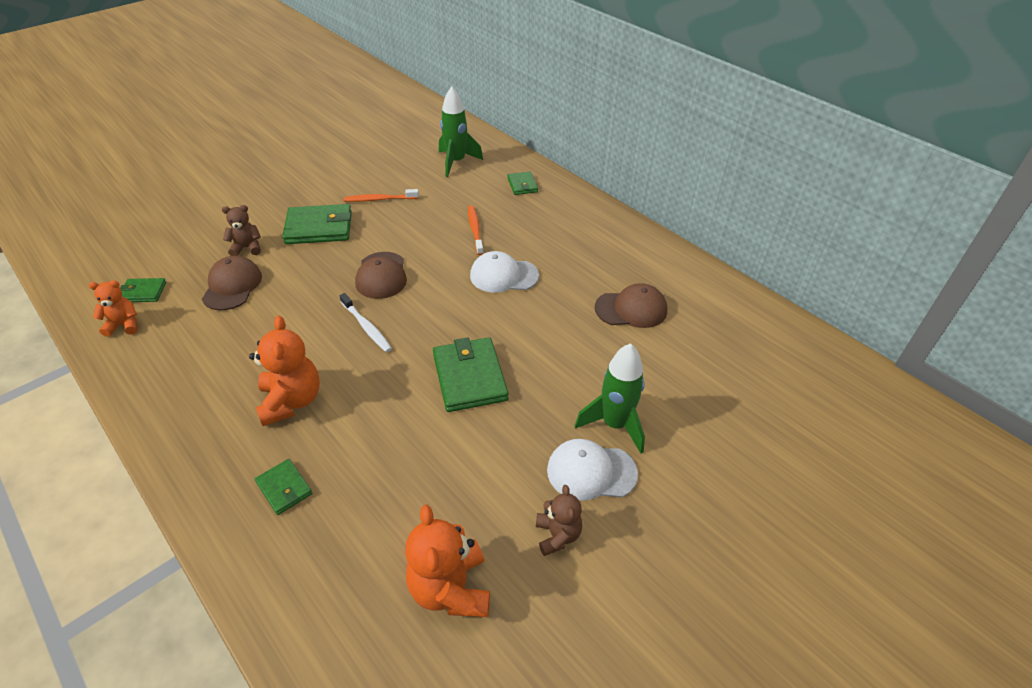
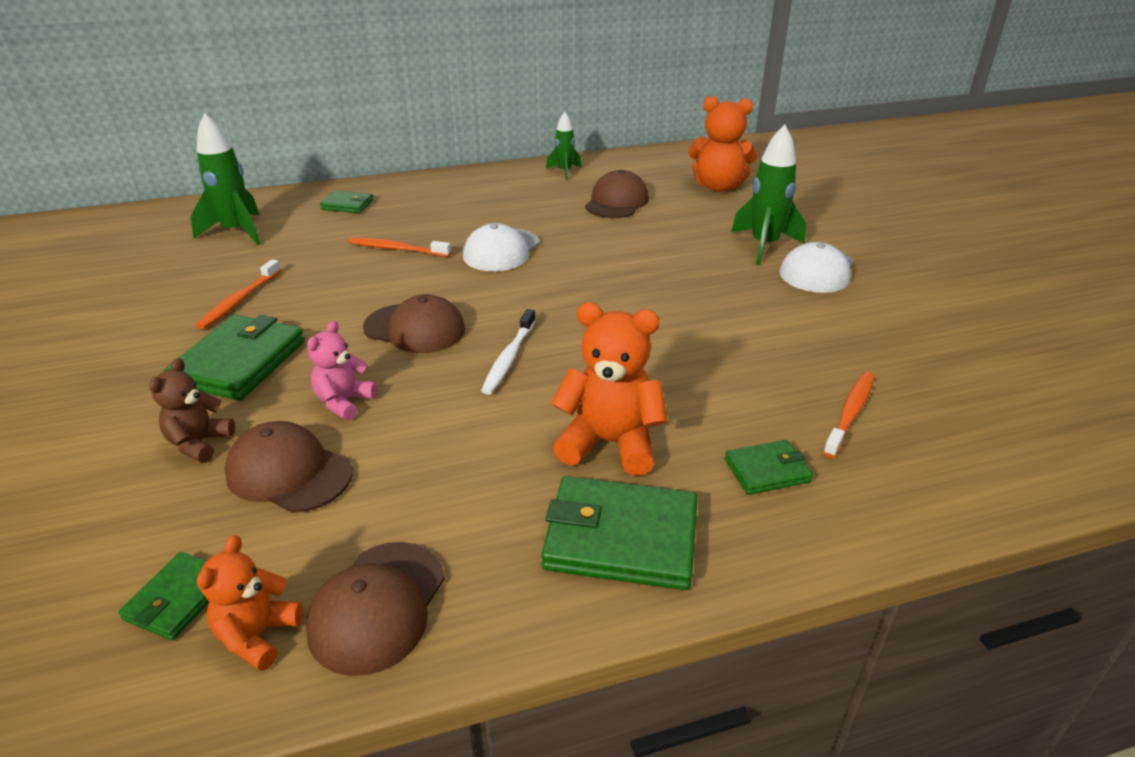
camera: 65 degrees left, 10 degrees down
(144, 355) = (378, 606): none -> brown cap
(296, 279) = (344, 402): none -> pink teddy bear
(366, 327) = (509, 358): white toothbrush -> white toothbrush turned 120 degrees clockwise
(367, 528) = (850, 413): none -> orange toothbrush
(450, 588) = (939, 373): orange teddy bear -> orange teddy bear (718, 187)
(469, 377) = (653, 304): green wallet -> green wallet (621, 538)
(557, 535) = (887, 303): brown teddy bear -> none
(665, 262) = (564, 172): none -> green rocket

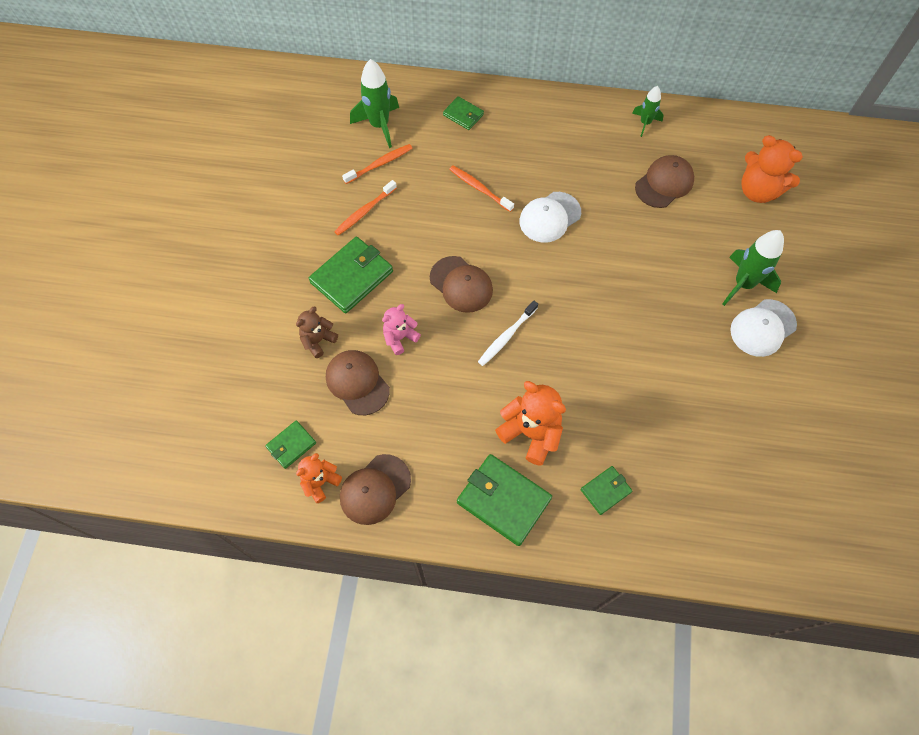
camera: 25 degrees right, 30 degrees up
(767, 470) = (605, 491): green wallet -> green wallet turned 45 degrees counterclockwise
(850, 413) = (683, 470): orange toothbrush -> orange toothbrush (379, 164)

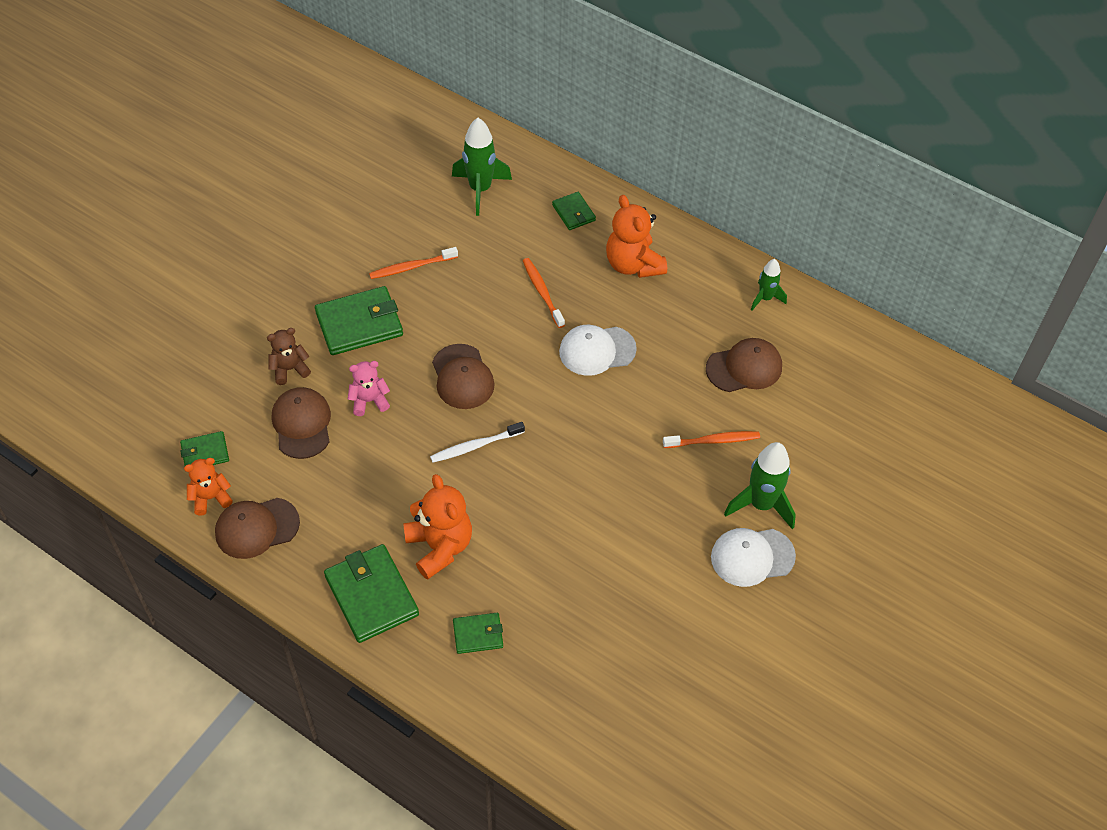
camera: 25 degrees right, 10 degrees down
(379, 164) = (456, 227): orange toothbrush -> orange toothbrush (713, 441)
(758, 191) = (845, 418): orange teddy bear -> orange teddy bear (633, 264)

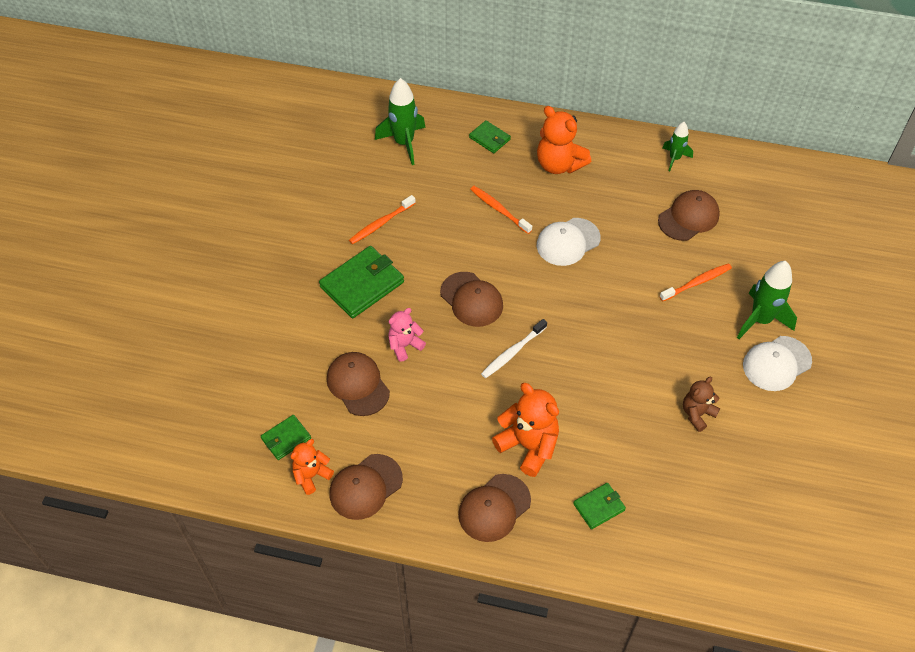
camera: 20 degrees left, 0 degrees up
(289, 369) = (322, 342): brown teddy bear -> brown teddy bear (697, 414)
(371, 595) = (494, 508): green wallet -> brown cap

